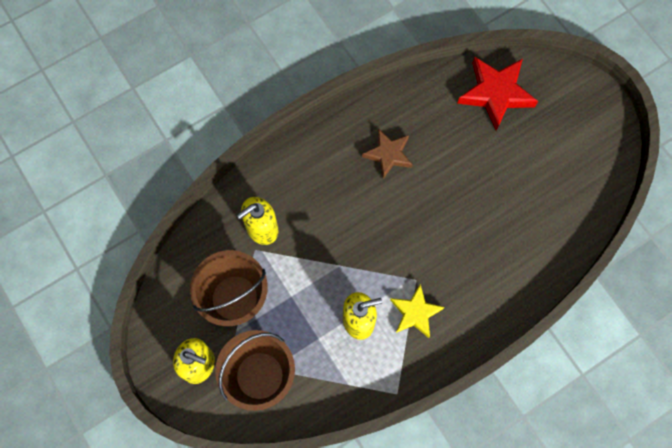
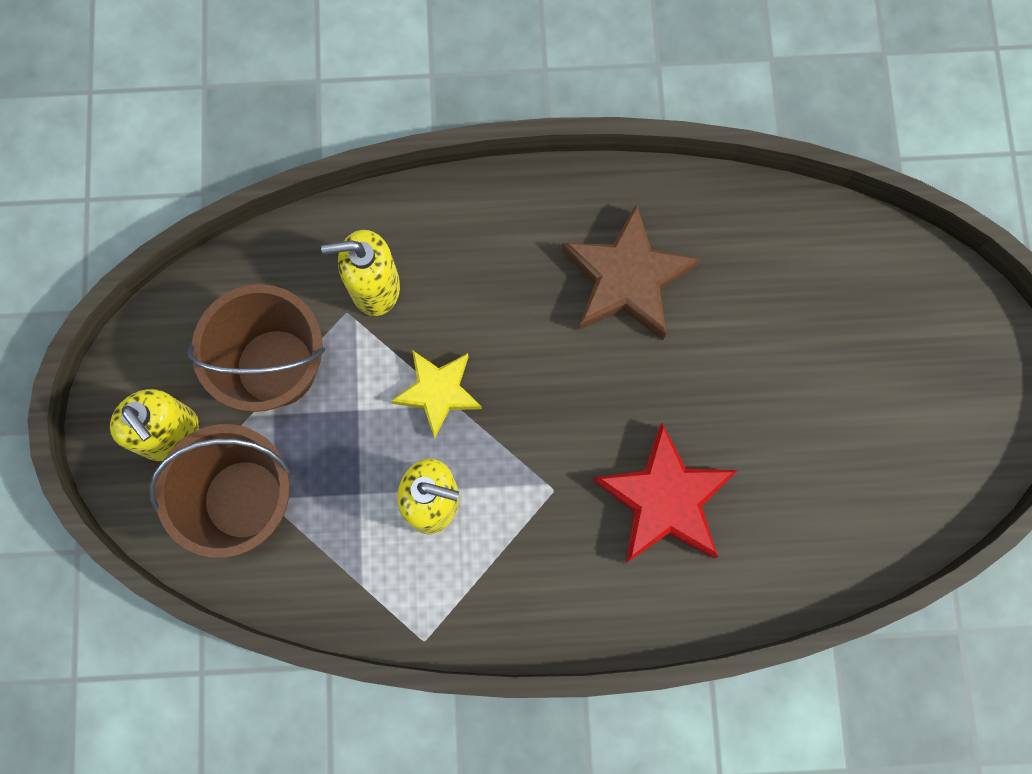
camera: 30 degrees right, 5 degrees up
(388, 154) = (626, 279): brown star -> brown star, size x1.55
(415, 313) = (523, 539): yellow star -> yellow star (438, 392)
(496, 93) = (849, 275): red star -> red star (664, 500)

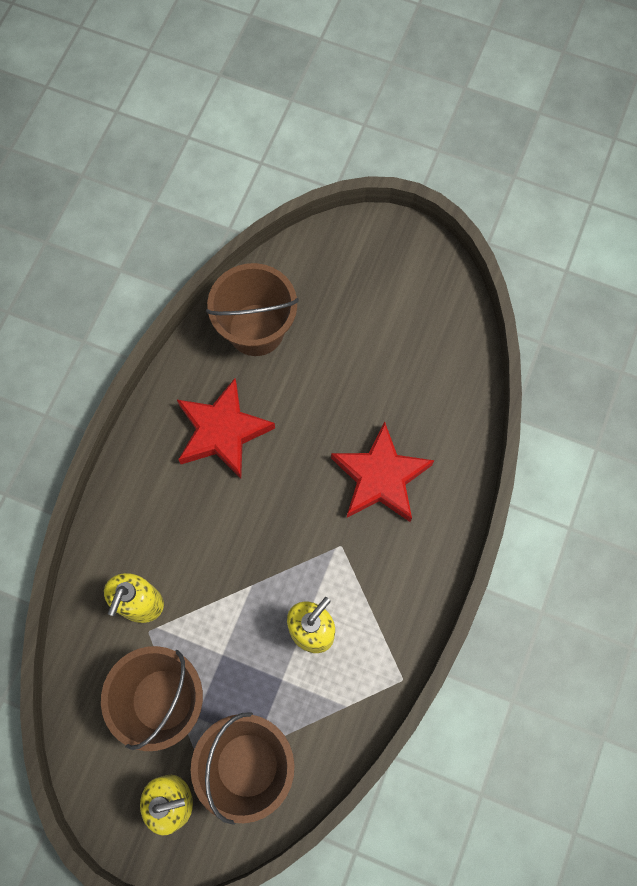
camera: 65 degrees left, 5 degrees down
(438, 392) = (237, 592): yellow star -> none
(626, 279) = (222, 431): brown star -> red star
(779, 256) = (256, 330): none -> brown bucket

